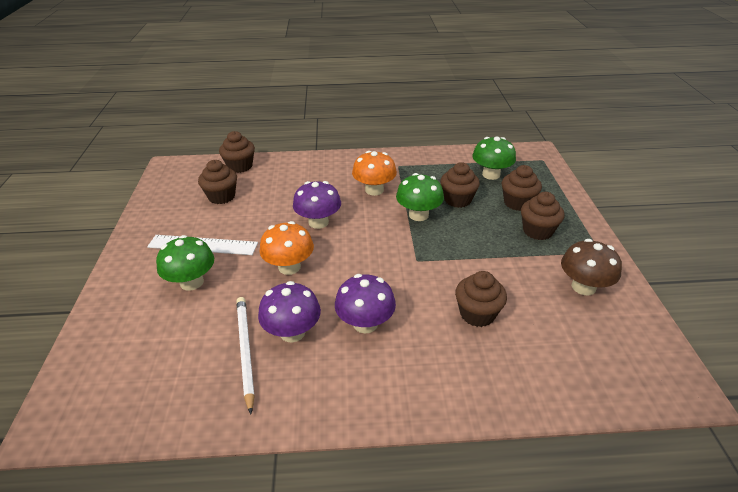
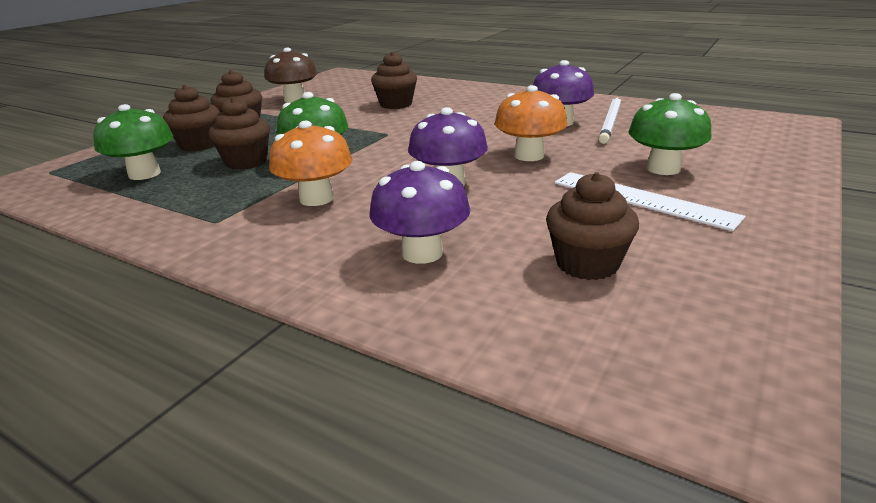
camera: 145 degrees left, 10 degrees down
(240, 166) = (507, 329): brown cupcake -> none
(365, 323) = (490, 115): purple mushroom -> purple mushroom (422, 253)

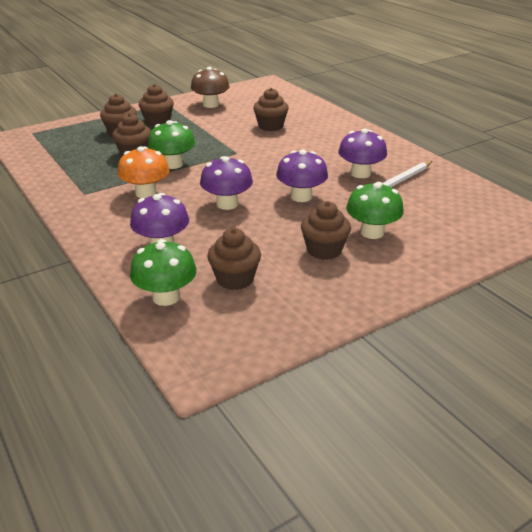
camera: 25 degrees right, 5 degrees up
(144, 174) = (76, 148): green mushroom -> green mushroom (166, 297)
(529, 155) = (301, 196): orange mushroom -> purple mushroom
(642, 199) = (324, 250): white ruler -> brown cupcake

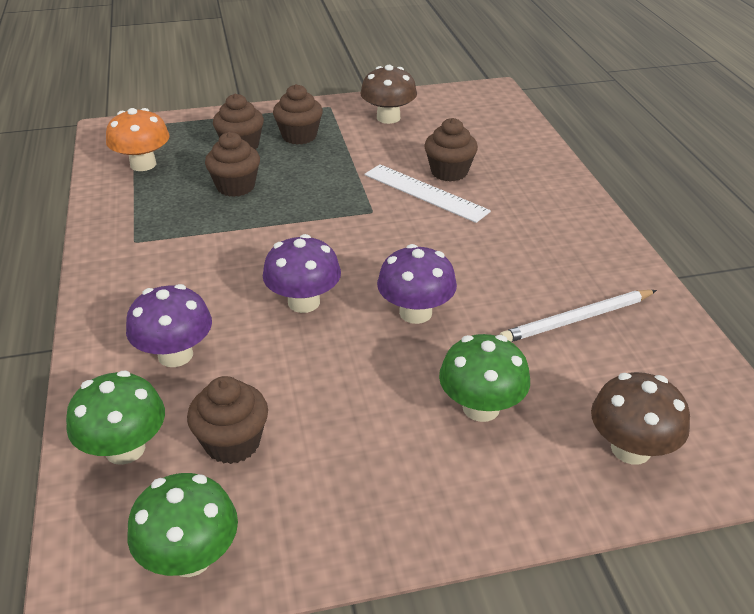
camera: 20 degrees right, 5 degrees up
(146, 193) = (210, 258): orange mushroom -> orange mushroom (143, 164)
(173, 164) = (275, 215): green mushroom -> green mushroom (190, 557)
(263, 138) = (425, 193): none -> white ruler
(324, 250) = (389, 423): brown cupcake -> none
(360, 173) = (531, 288): purple mushroom -> none
(465, 233) = (630, 449): none -> brown mushroom

